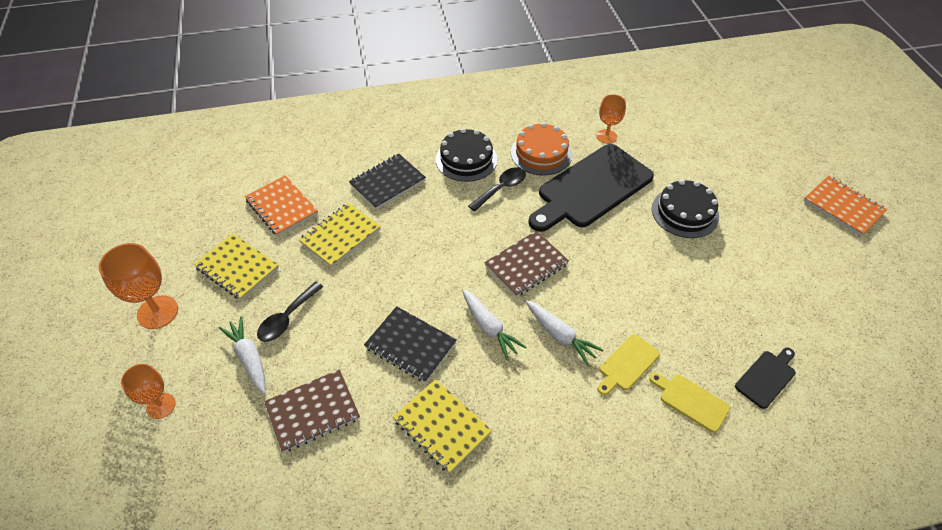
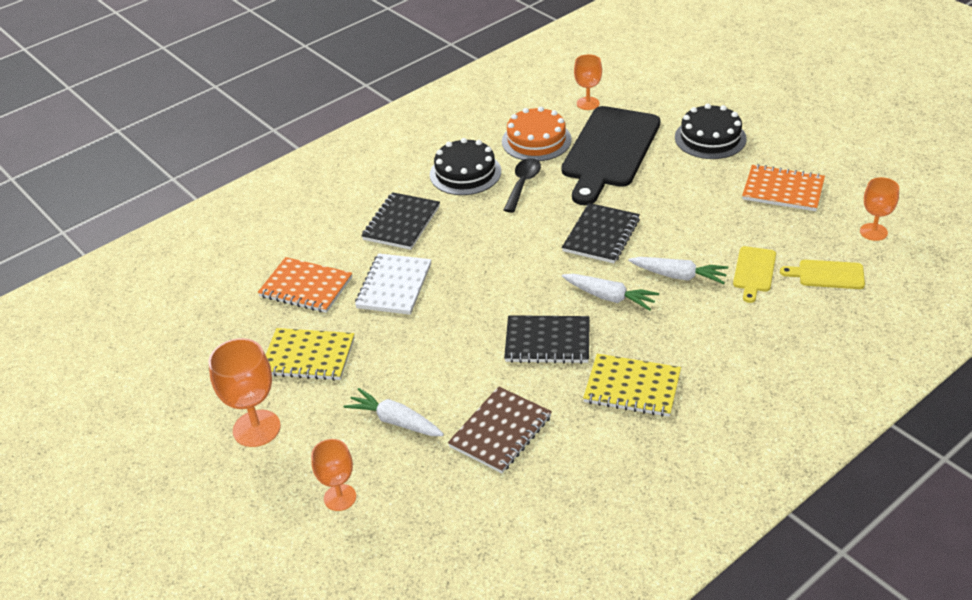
camera: 25 degrees left, 10 degrees down
(287, 318) = (403, 373): black spoon -> none
(340, 236) = (394, 286): yellow notebook -> white notebook
(526, 265) = (601, 235): brown notebook -> black notebook
(766, 377) = (873, 232): black cutting board -> orange goblet
(843, 207) = (840, 83): orange notebook -> orange notebook (783, 190)

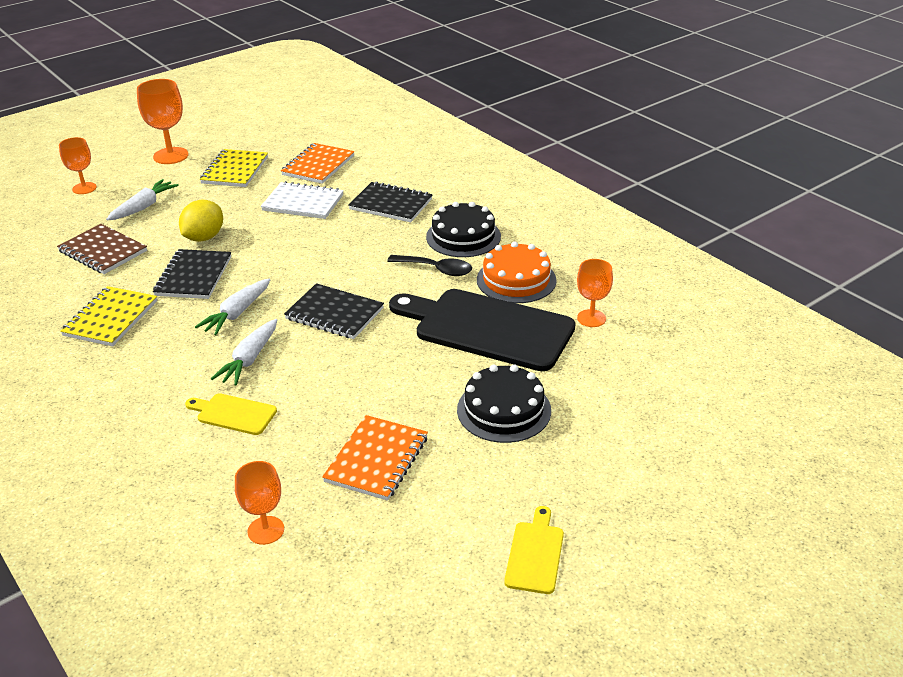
camera: 90 degrees right, 5 degrees down
(468, 350) = (204, 237): none -> yellow lemon
(827, 275) = (203, 472): yellow cutting board -> yellow cutting board (535, 554)

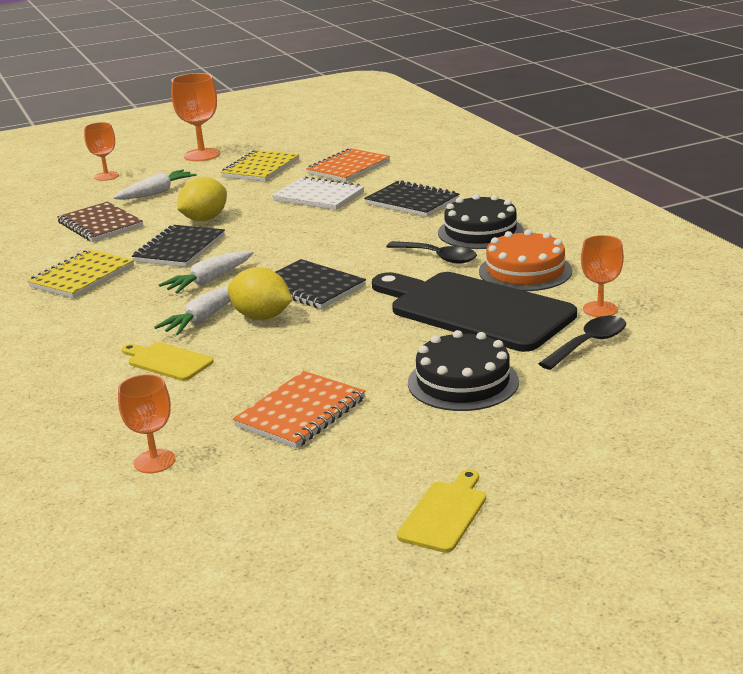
camera: 15 degrees right, 10 degrees down
(302, 353) = (262, 317): none -> yellow lemon
(594, 358) = (588, 344): none -> black spoon

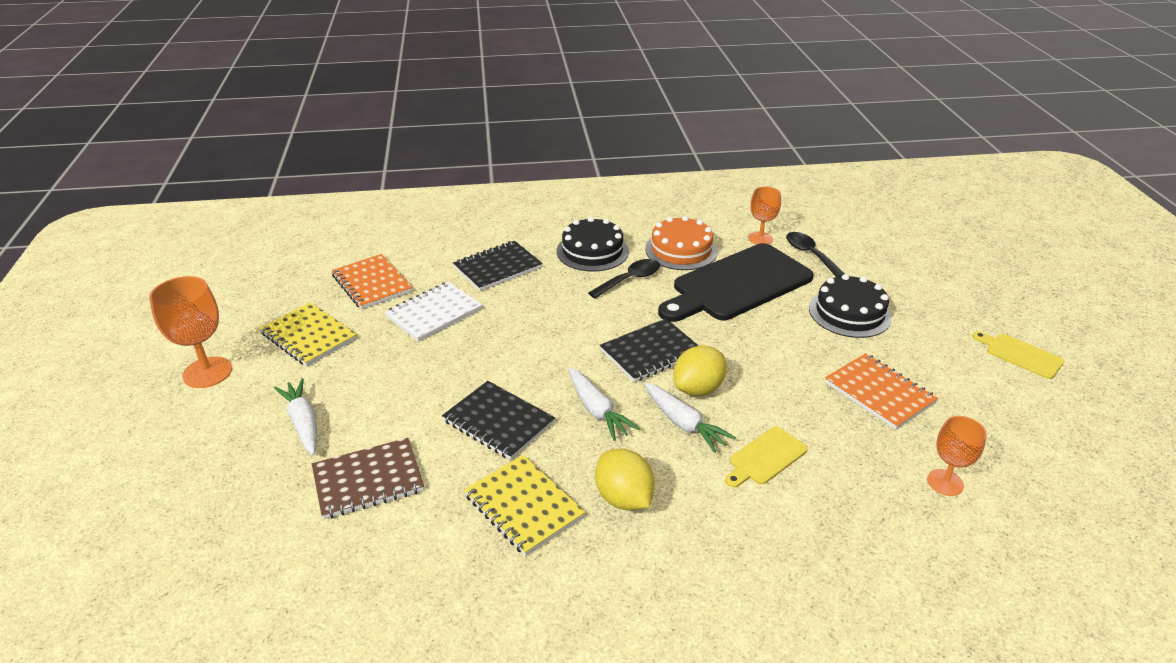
camera: 75 degrees left, 10 degrees up
(106, 176) = (188, 462): orange goblet -> none
(204, 219) = (427, 395): yellow lemon -> yellow lemon (623, 498)

